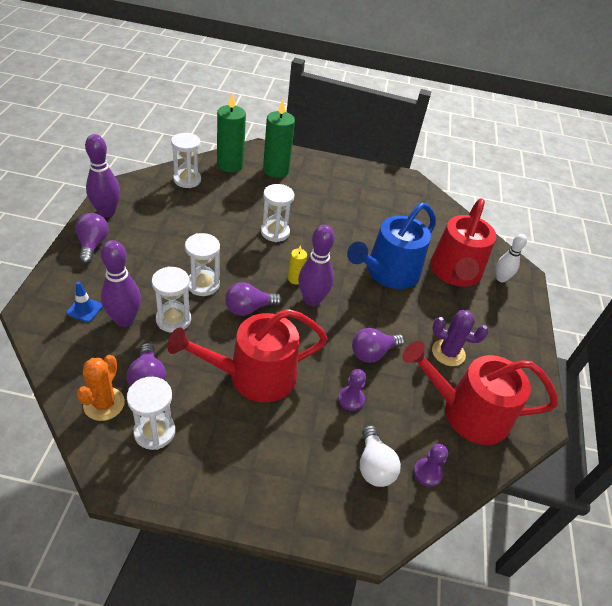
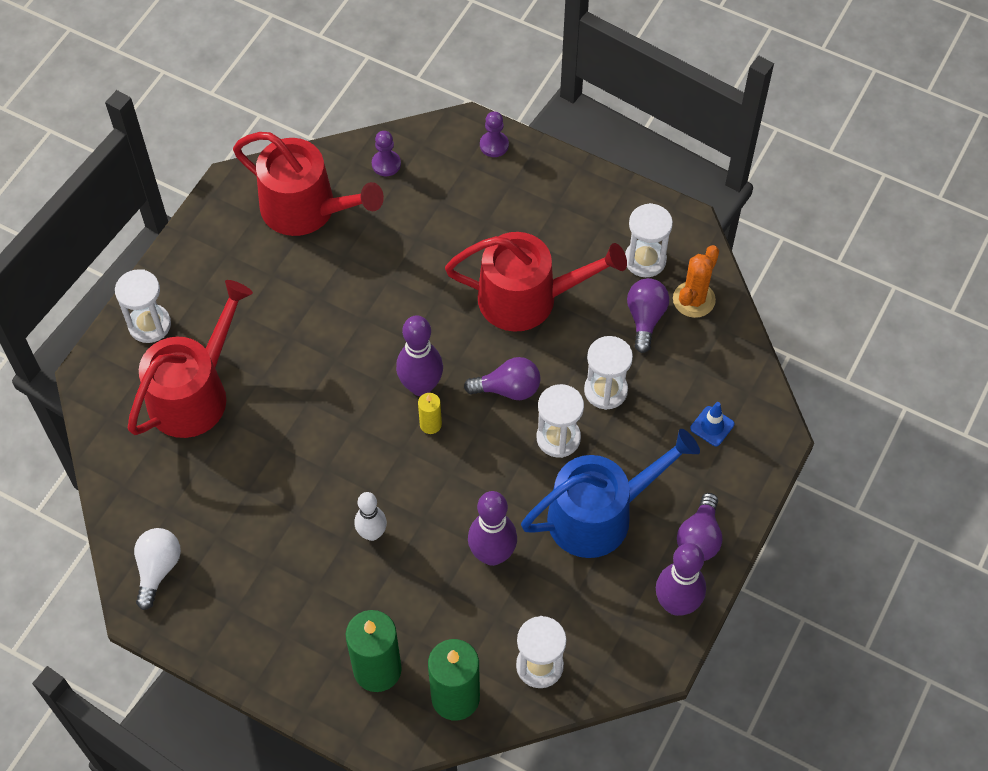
camera: 155 degrees left, 15 degrees up
(124, 320) = (665, 401): purple bowling pin -> purple bowling pin (492, 554)
(275, 232) = (429, 517): white hourglass -> white hourglass (149, 325)
(351, 399) = (429, 250): purple pawn -> purple pawn (494, 145)
(372, 353) = (377, 297): purple light bulb -> none
(374, 466) = (436, 181): white light bulb -> white light bulb (158, 569)
(388, 272) = (293, 411): blue watering can -> blue watering can (599, 514)
(448, 353) = (283, 279): purple cactus -> none
(501, 278) = (133, 370): white bowling pin -> white bowling pin (372, 533)

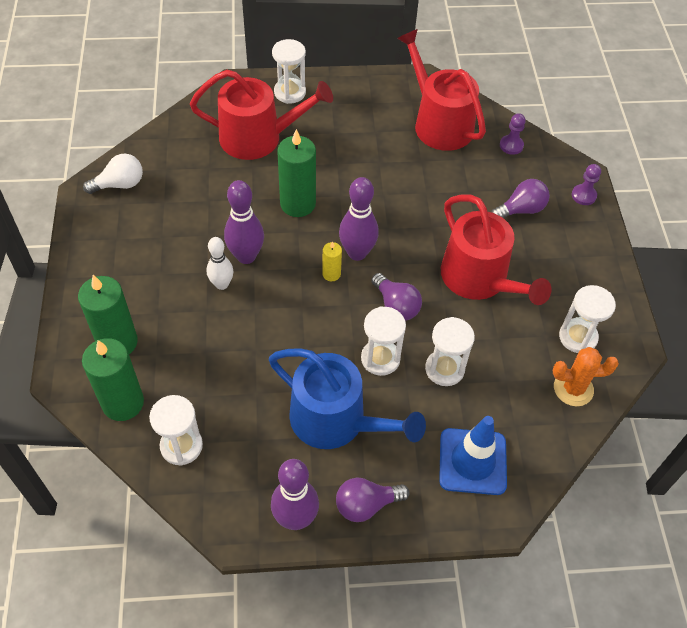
camera: 55 degrees right, 5 degrees down
(306, 209) = (439, 123): red watering can -> red watering can turned 150 degrees clockwise
(317, 405) = (298, 204): none -> green candle
(492, 554) = (254, 366): purple bowling pin -> purple bowling pin (246, 256)
(645, 318) = (528, 364): purple light bulb -> purple light bulb (521, 210)
(712, 426) = (472, 461): blue traffic cone -> blue traffic cone, size x2.01

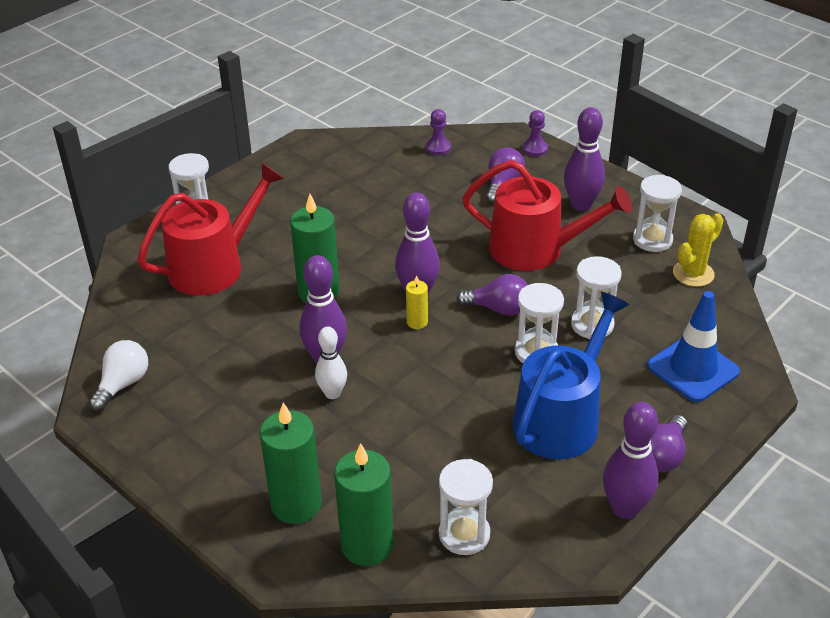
camera: 40 degrees left, 15 degrees down
(336, 420) = (561, 418): blue watering can -> blue watering can turned 45 degrees counterclockwise
(439, 123) = (360, 165): red watering can -> none
(559, 268) = (581, 205): none -> purple bowling pin
(573, 389) = (693, 274): orange cactus -> yellow cactus

